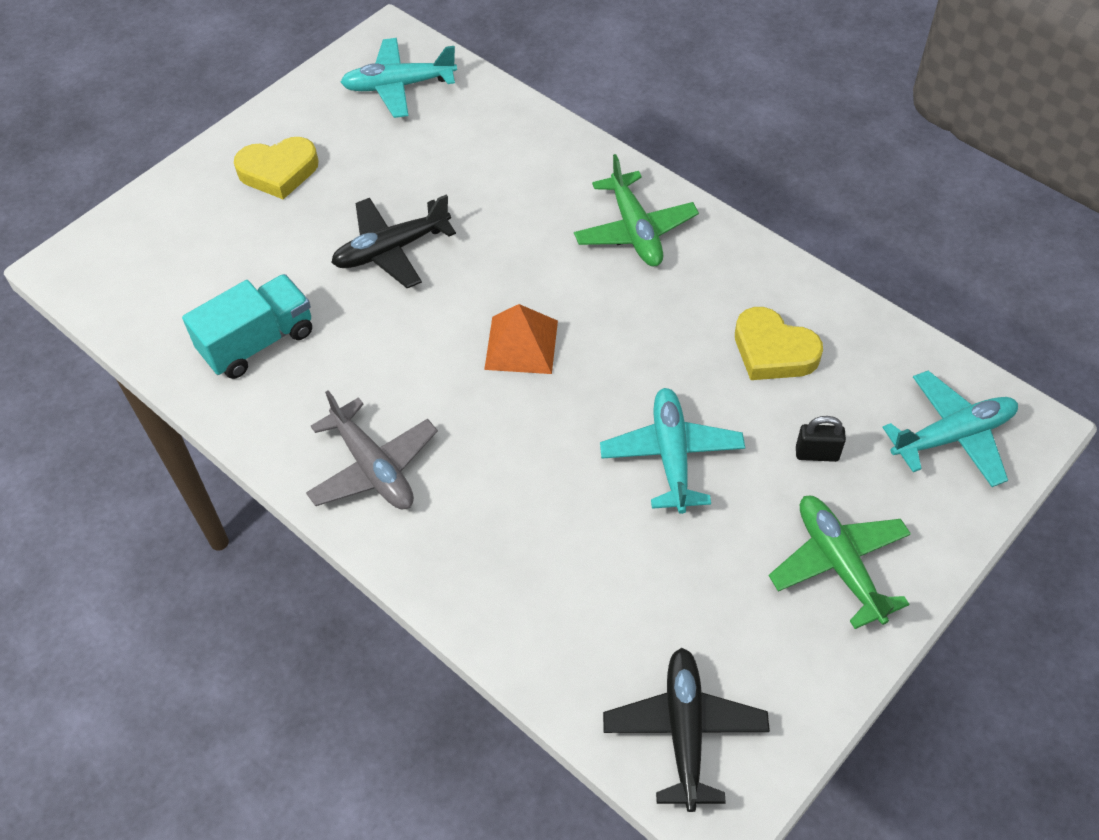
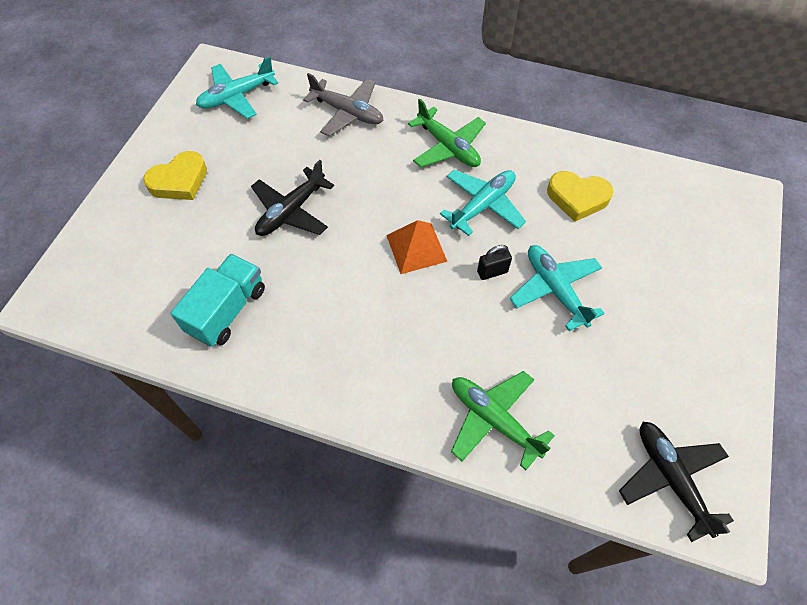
camera: 25 degrees left, 5 degrees up
(373, 467) = (360, 373): grey plane -> grey plane (347, 112)
(817, 454) = (641, 256): black padlock -> black padlock (492, 272)
(839, 564) = (696, 323): green plane -> green plane (493, 419)
(953, 436) = (711, 216): turquoise plane -> turquoise plane (483, 205)

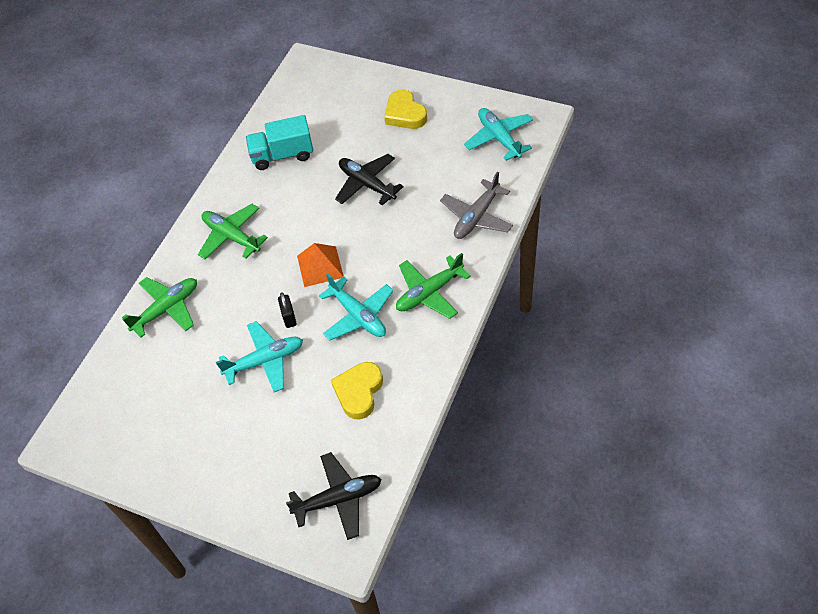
camera: 100 degrees right, 5 degrees down
(227, 310) = (282, 155): turquoise truck -> turquoise truck turned 135 degrees clockwise
(369, 355) = (231, 236): none -> green plane
(670, 478) = (98, 415): black plane -> black plane (338, 499)

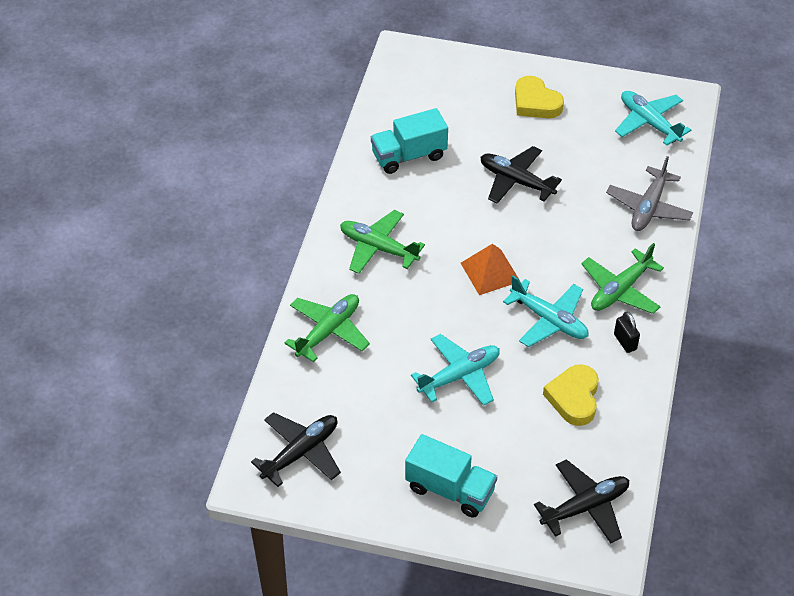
camera: 15 degrees left, 5 degrees down
(109, 419) = (301, 452): none -> black plane
(224, 468) = (450, 489): none -> turquoise truck
(289, 317) = (472, 328): black padlock -> black padlock (625, 342)

